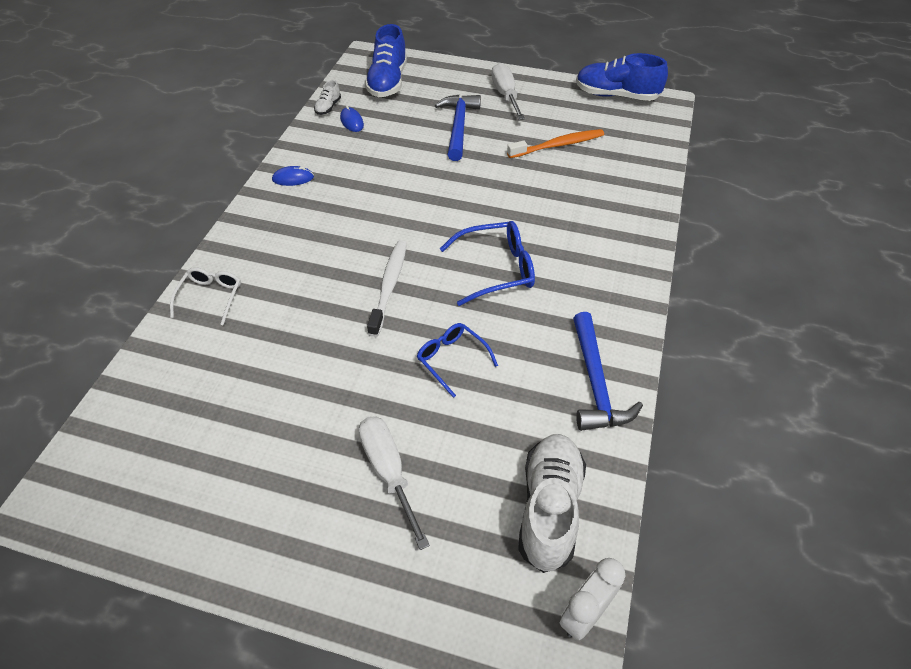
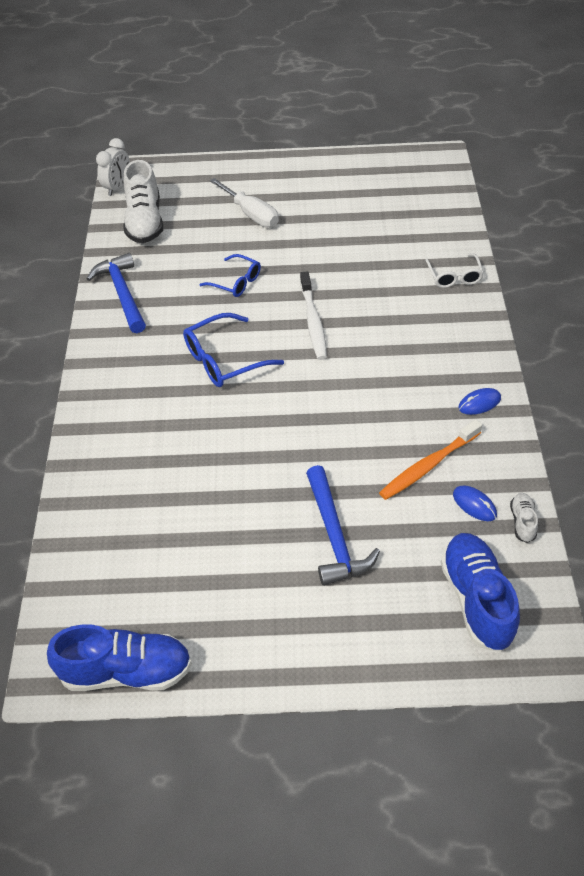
camera: 165 degrees right, 0 degrees up
(506, 95) = (293, 621): white screwdriver -> none
(558, 145) = (196, 538): orange toothbrush -> orange toothbrush (428, 465)

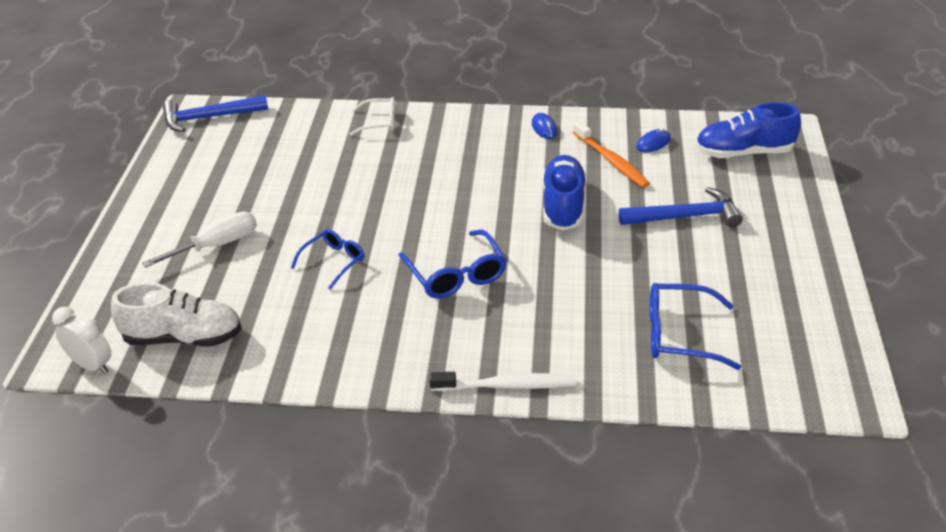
camera: 85 degrees left, 10 degrees down
(122, 293) = (318, 357): blue hammer -> blue hammer (209, 118)
(126, 671) = (840, 347): blue shoe -> blue shoe (563, 205)
(146, 527) = (678, 335): none -> blue glasses
(313, 321) = (415, 211): white toothbrush -> white toothbrush (507, 385)
(522, 522) = (670, 124): white shoe -> none

